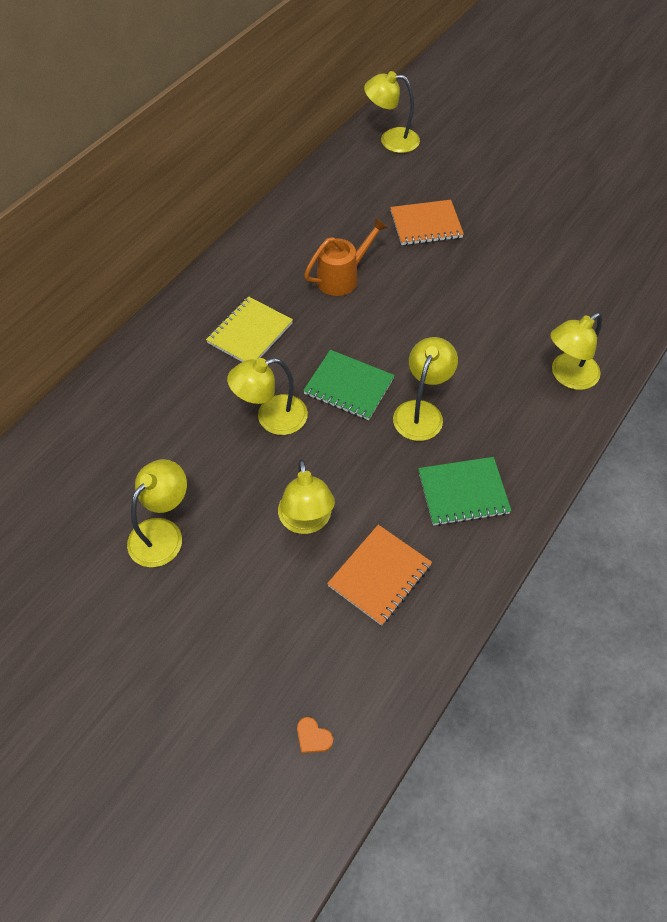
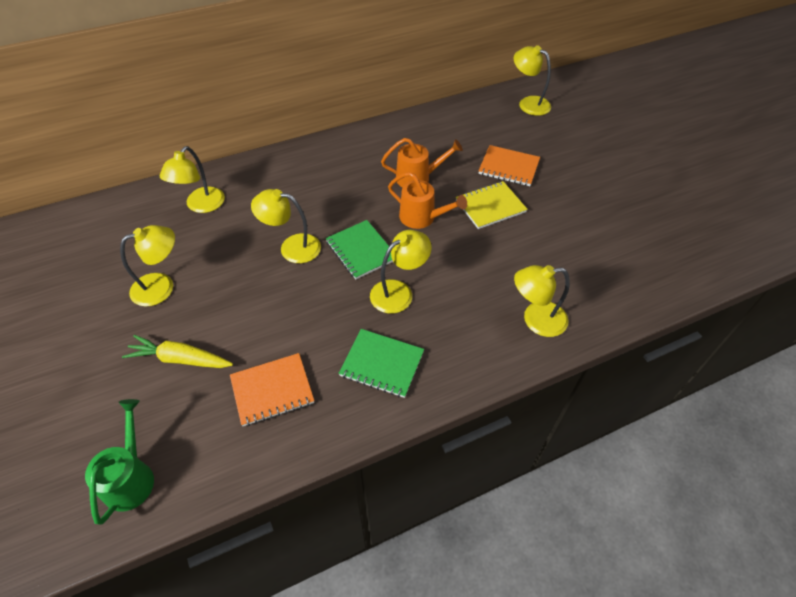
camera: 30 degrees right, 5 degrees down
(250, 333) = (324, 187): yellow notebook -> yellow notebook (490, 206)
(256, 597) = (180, 359): none -> yellow carrot
(306, 521) = (255, 326): yellow lamp -> yellow lamp (201, 206)
(313, 737) = (131, 477): orange heart -> green watering can
(382, 321) = (422, 218): none -> orange watering can

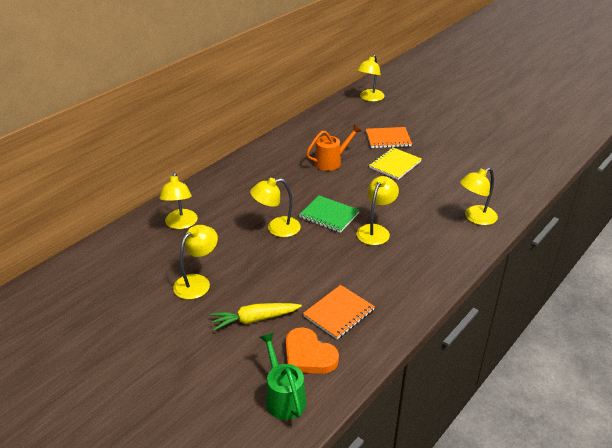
camera: 25 degrees left, 15 degrees down
(198, 433) = (308, 355): none -> orange heart
(382, 364) = (399, 273): green notebook -> none
(422, 218) = (355, 184): orange watering can -> none
(528, 103) = (370, 98): yellow lamp -> yellow lamp turned 75 degrees counterclockwise

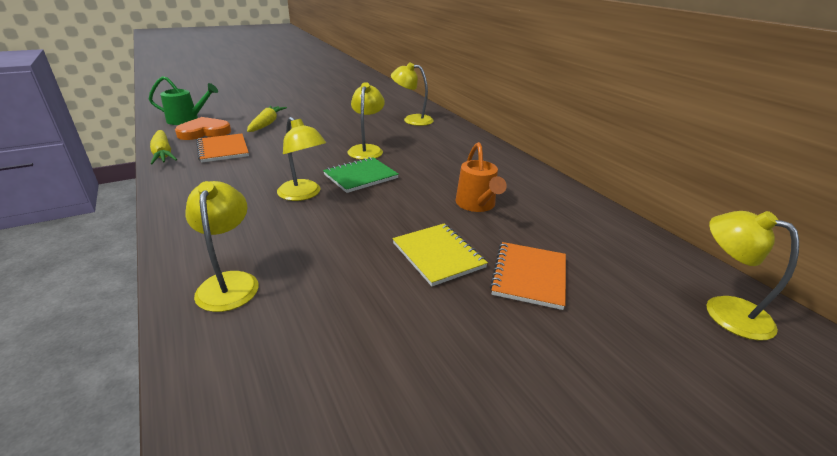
camera: 110 degrees right, 5 degrees down
(197, 282) = (332, 115): yellow lamp -> none
(377, 348) = (163, 154): none -> yellow carrot

